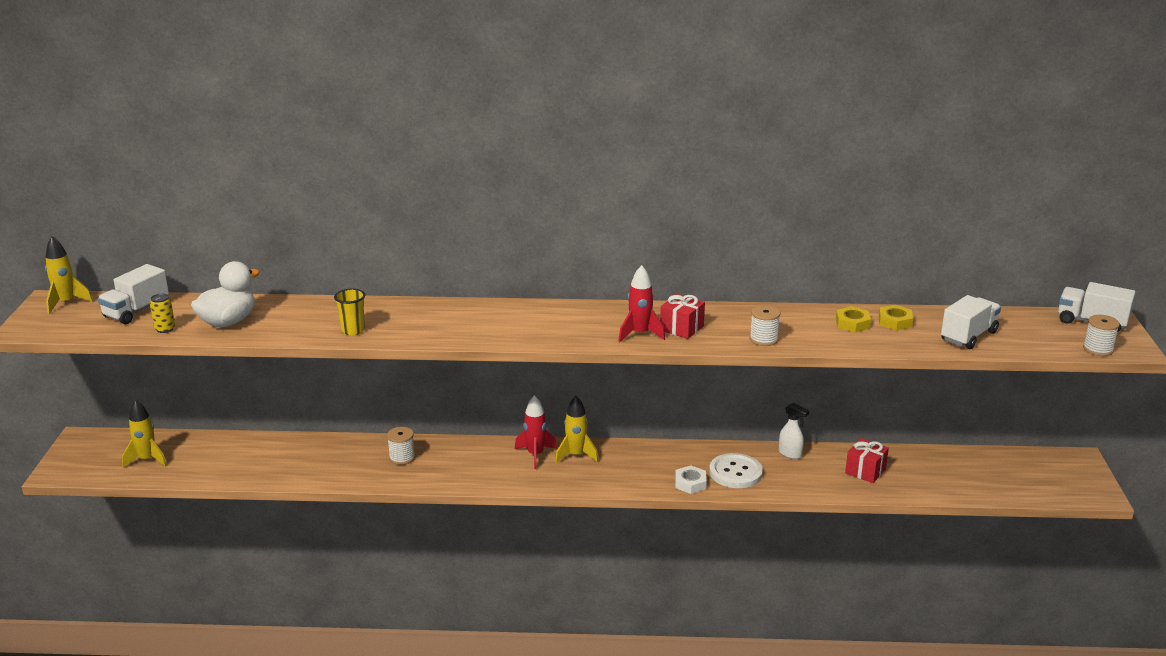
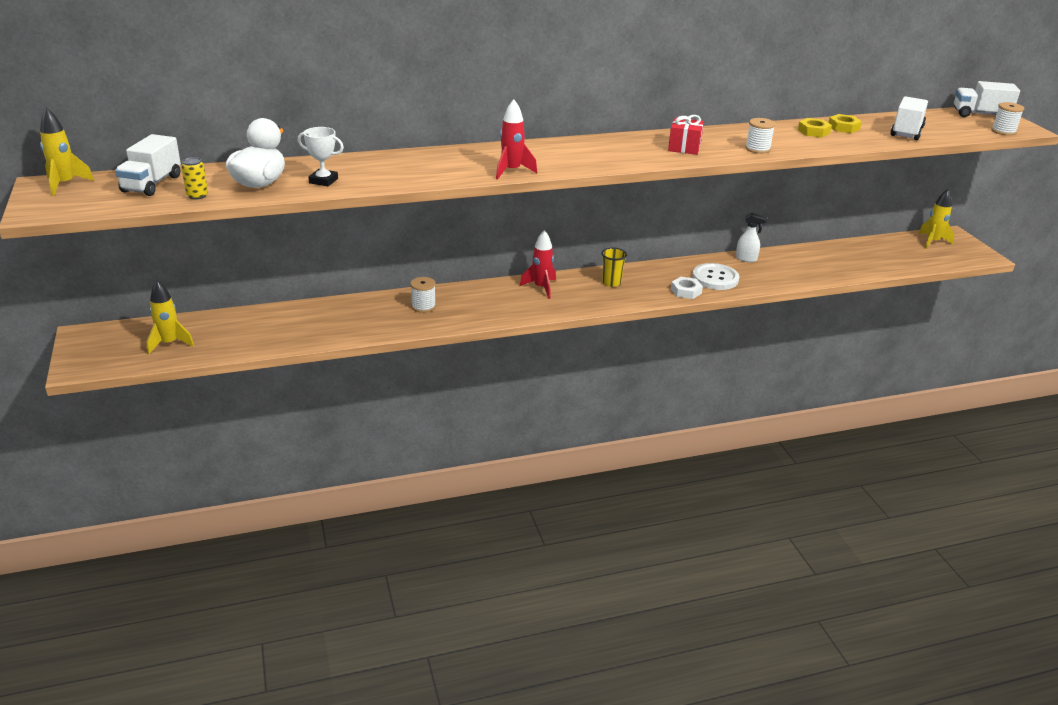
camera: 20 degrees left, 5 degrees up
(286, 326) = (323, 181): none -> white trophy
(353, 330) = (393, 178): yellow cup -> yellow cup (611, 282)
(576, 455) = (576, 283): yellow rocket -> yellow rocket (932, 242)
(640, 334) = (654, 155): red rocket -> red rocket (511, 171)
(865, 471) = (811, 263): red gift -> none

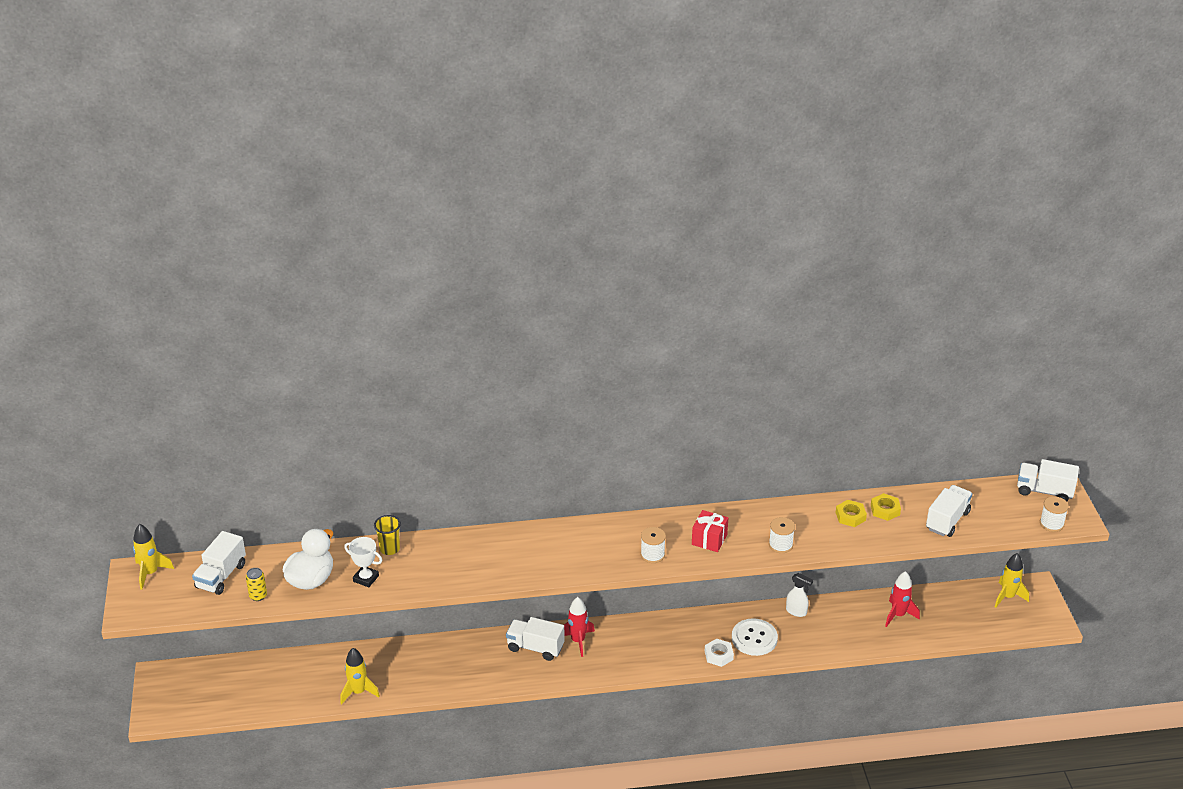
camera: 10 degrees right, 5 degrees up
(169, 343) = (231, 691): yellow rocket -> yellow rocket (358, 692)
(423, 306) = (461, 659): white spool -> white spool (652, 555)
(499, 294) = (535, 647): none -> white truck
(511, 171) = (535, 571): red rocket -> red rocket (898, 615)
(611, 282) = (648, 638): yellow cup -> yellow cup (389, 549)

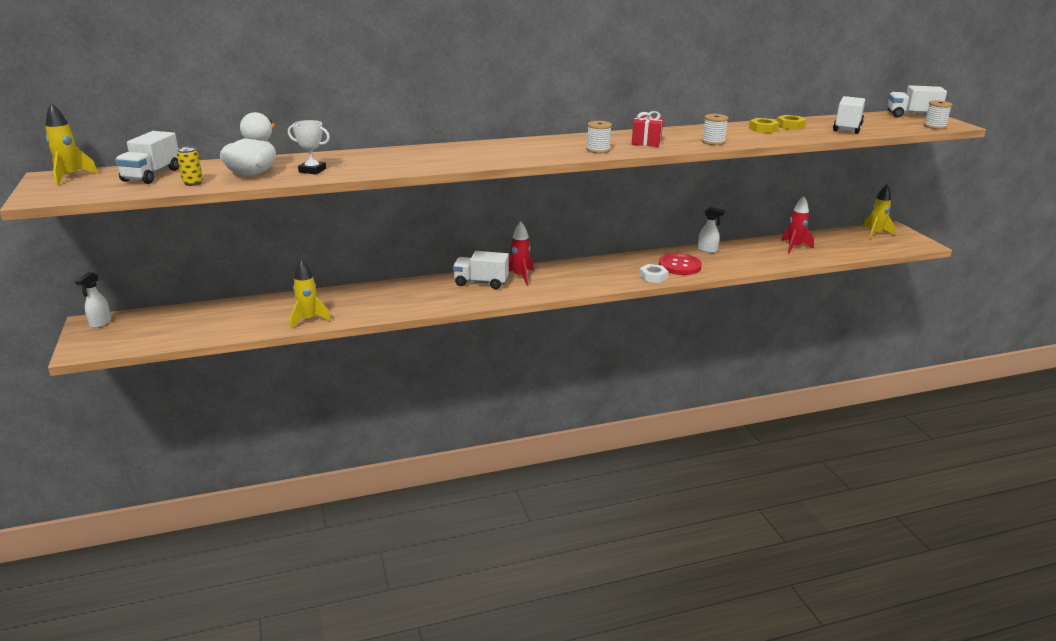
camera: 10 degrees left, 10 degrees down
(167, 677) = (100, 323): none -> white spray bottle
(389, 549) = (335, 156): yellow cup -> none
(754, 638) = (679, 266): white button -> red button

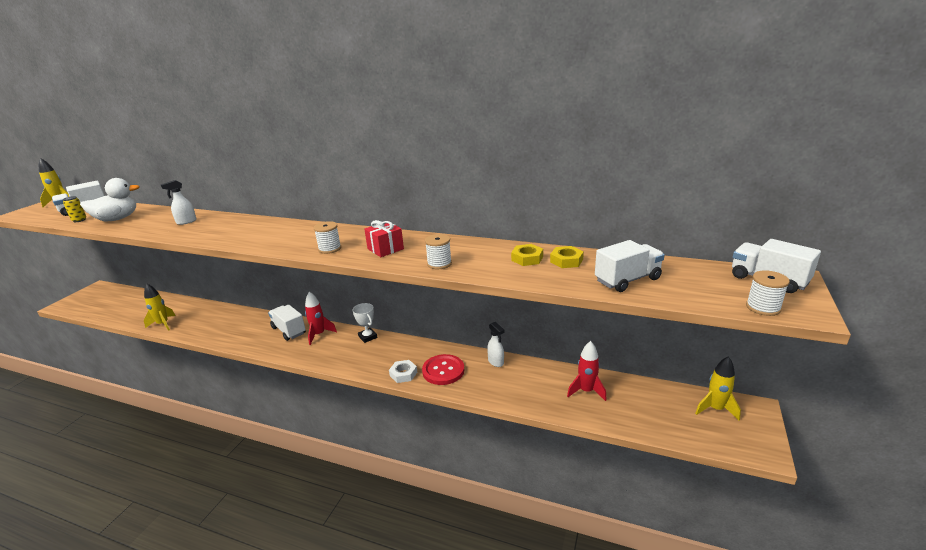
camera: 40 degrees right, 0 degrees up
(100, 323) = (98, 289): white spray bottle -> white spray bottle (186, 222)
(312, 170) = (142, 224): white trophy -> white trophy (368, 337)

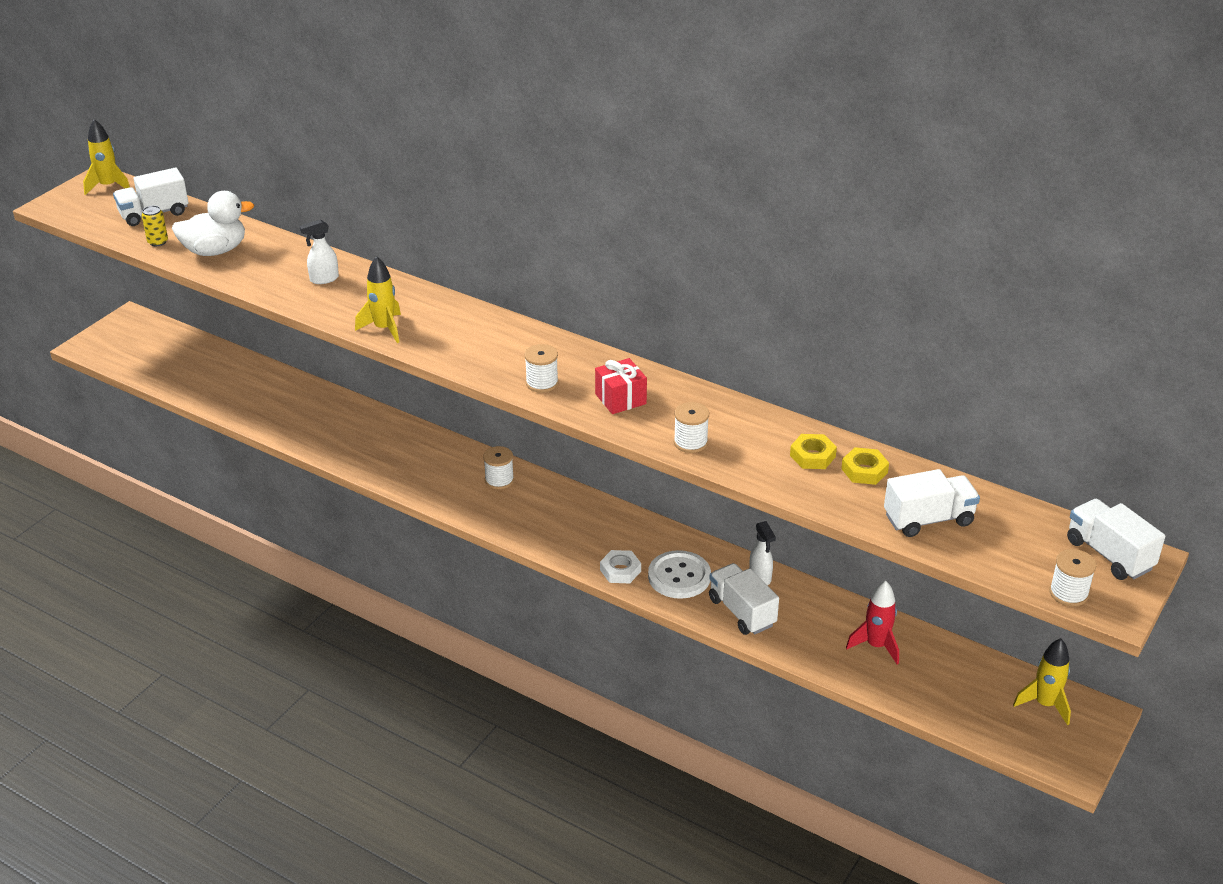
camera: 10 degrees right, 10 degrees up
(163, 324) = (256, 415): yellow rocket -> yellow rocket (384, 329)
(289, 330) = (452, 464): white truck -> white truck (742, 612)
(319, 334) = (499, 480): red rocket -> white spool
(368, 337) = (574, 498): white trophy -> none
(443, 371) = (679, 576): red button -> white button

